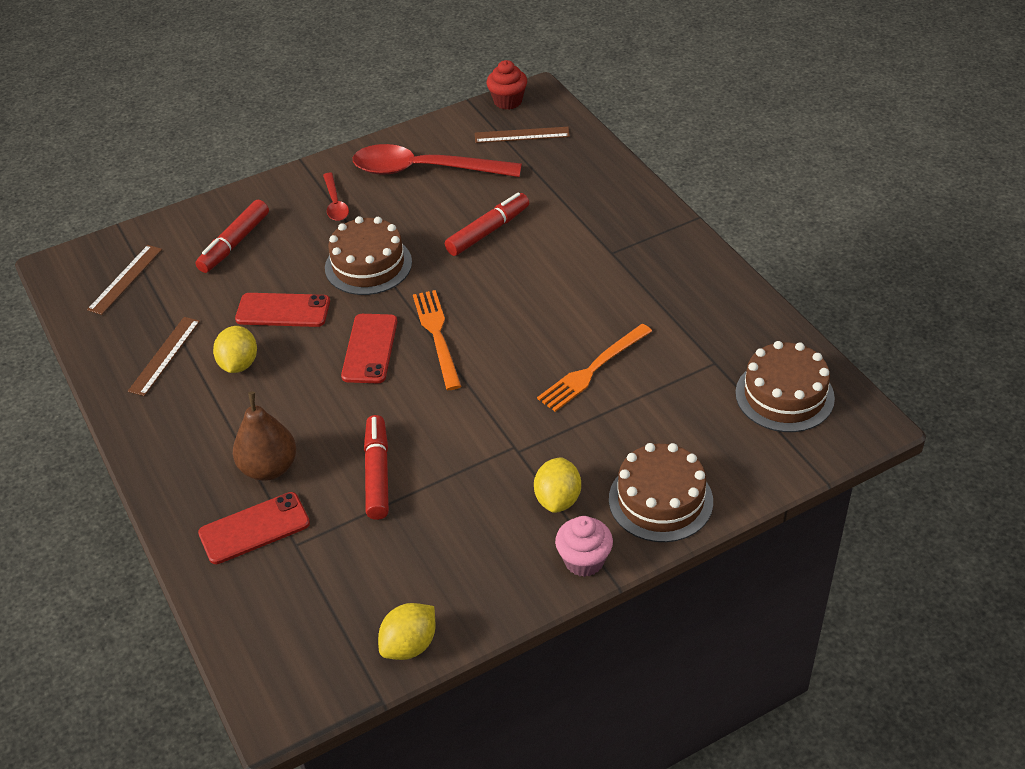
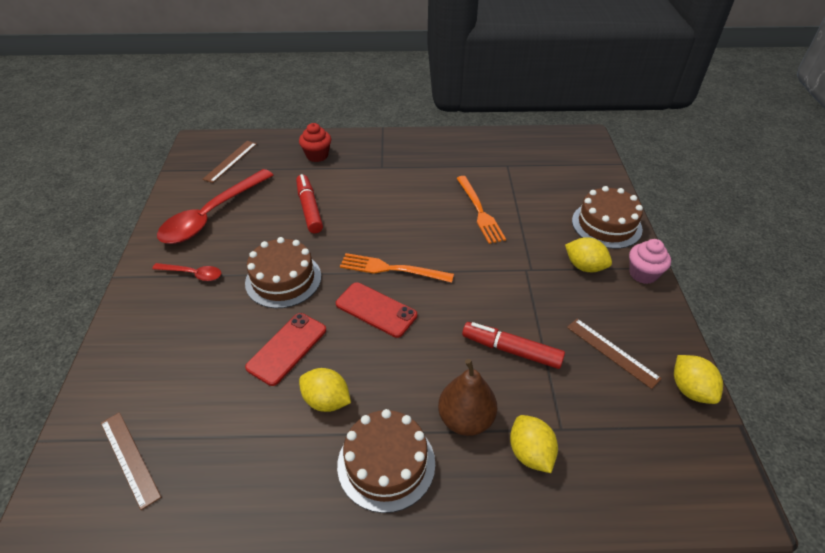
camera: 65 degrees left, 0 degrees up
(164, 355) = (268, 457): brown ruler -> brown ruler (612, 352)
(234, 243) = (170, 354): red marker -> none
(254, 528) = (530, 453): red phone -> yellow lemon
(507, 101) = (189, 154): red cupcake -> red cupcake (317, 155)
(784, 395) = (549, 152): brown cake -> brown cake (386, 463)

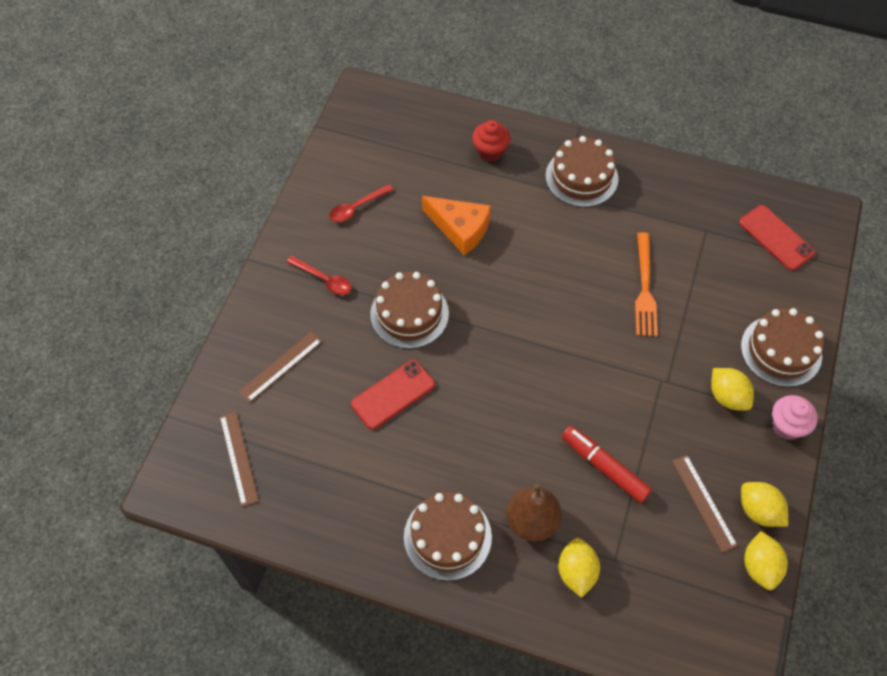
camera: 20 degrees right, 15 degrees up
(212, 215) = (357, 207): red spoon -> red spoon, size x0.47
(230, 161) = (392, 133): brown ruler -> brown ruler (281, 366)
(309, 208) = (460, 228): red marker -> orange cheese
(326, 401) = (414, 460): yellow lemon -> yellow lemon (758, 510)
(376, 310) = (489, 379): red phone -> red phone (776, 238)
(392, 269) = (521, 335): orange fork -> none
(397, 155) = (581, 177): none -> brown cake

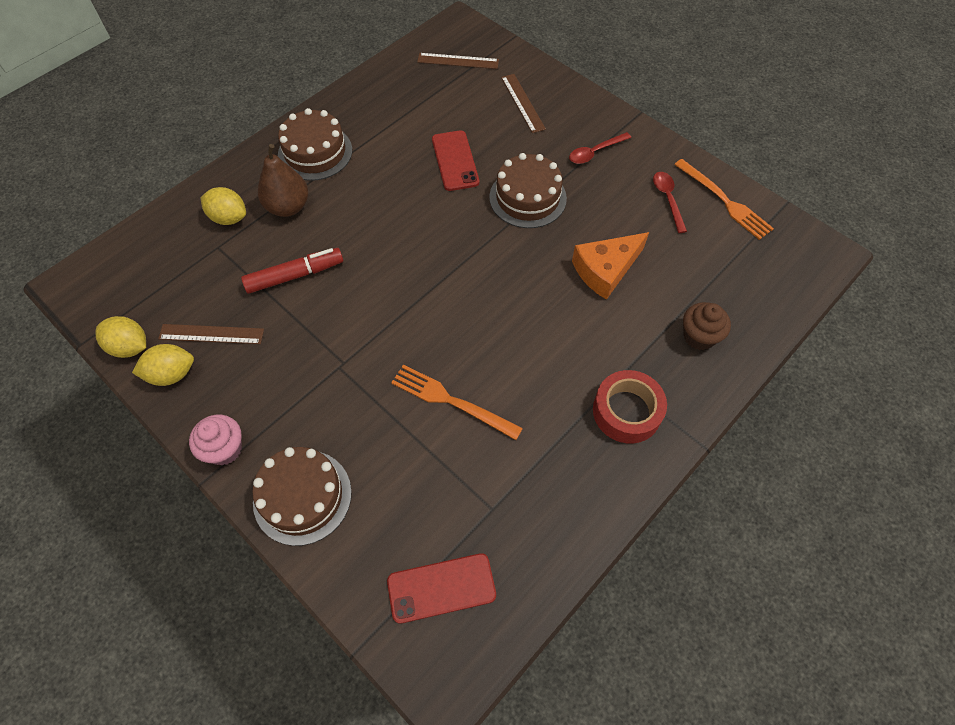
camera: 115 degrees right, 0 degrees up
(338, 168) = (724, 201): none -> orange fork
(490, 152) = (699, 336): red cupcake -> brown cupcake
(581, 177) = (626, 411): brown cake -> red tape
(727, 396) = (289, 411): yellow lemon -> none

